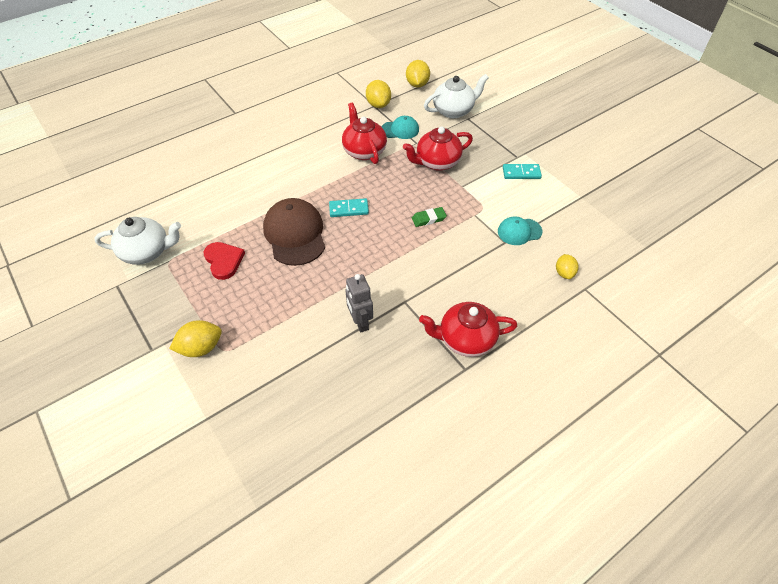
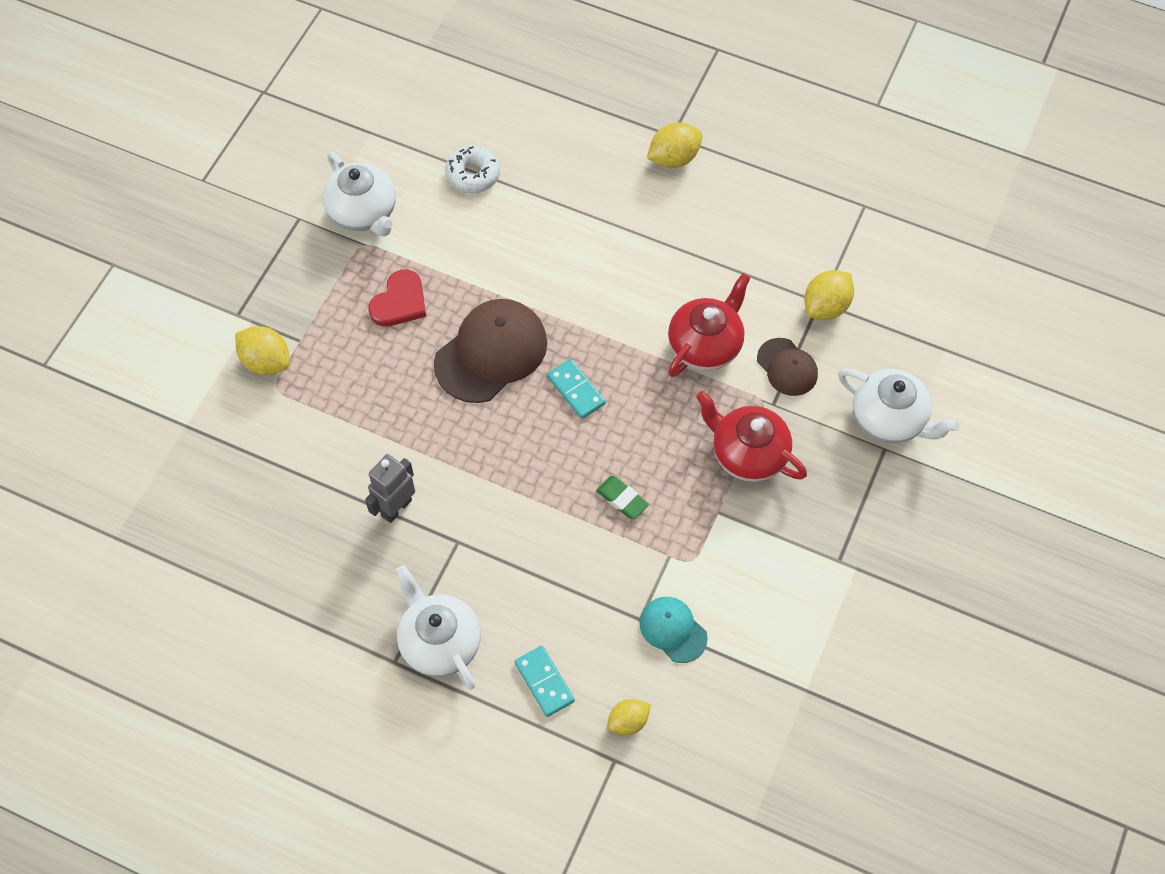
camera: 60 degrees right, 10 degrees up
(175, 194) = (473, 174): none -> white donut
(400, 130) = (787, 367): turquoise cap -> brown cap
(417, 84) = (919, 334): yellow lemon -> yellow lemon (673, 158)
(465, 339) = (439, 642): red teapot -> white teapot
(521, 173) = (804, 582): turquoise domino -> turquoise domino (544, 682)

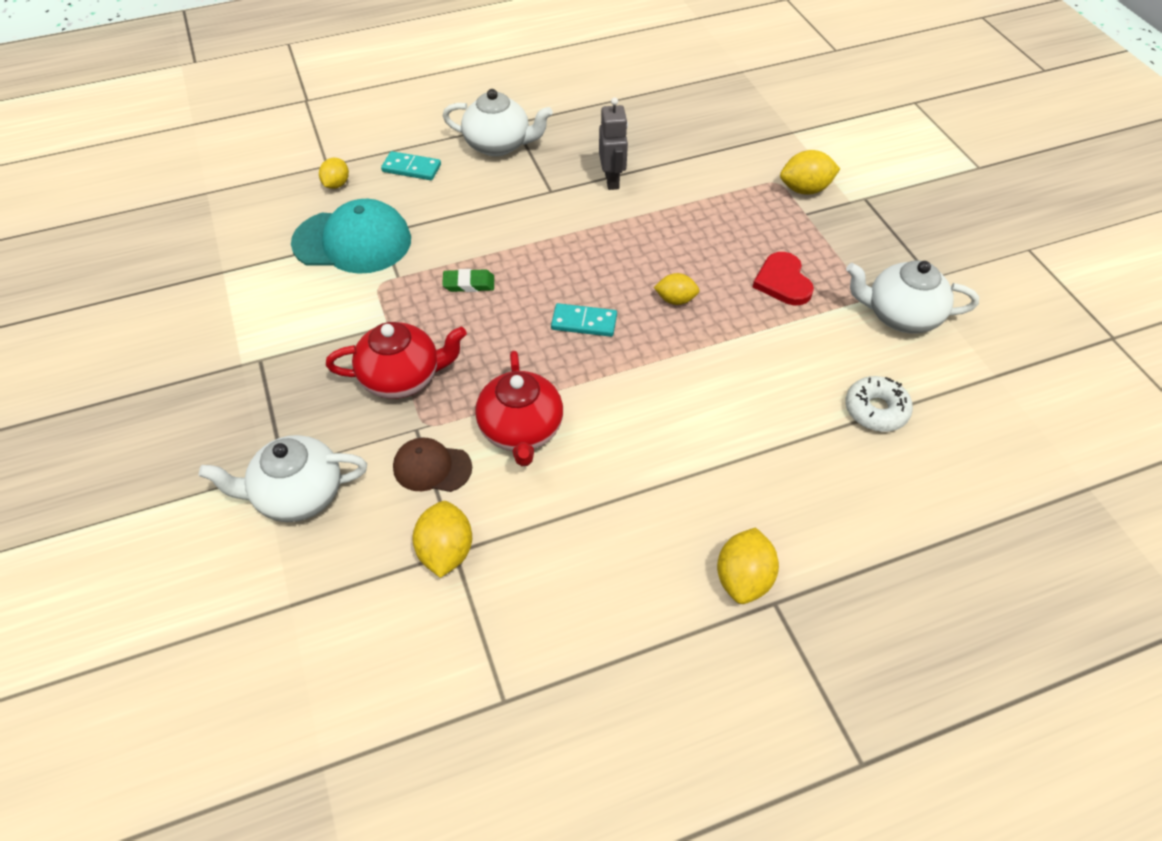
camera: 135 degrees right, 10 degrees down
(491, 353) = (675, 300): brown cap -> yellow lemon
(673, 630) = (352, 241): turquoise cap -> turquoise cap, size x1.81

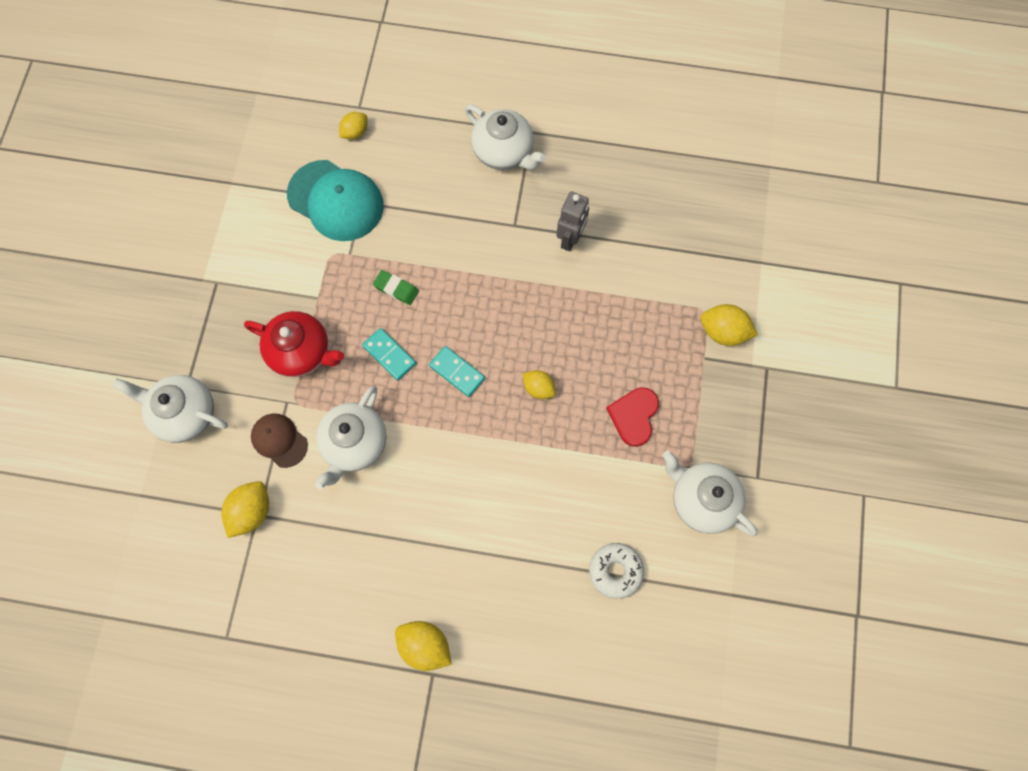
camera: 30 degrees right, 20 degrees up
(411, 168) = (421, 144): turquoise domino -> turquoise domino (389, 355)
(521, 431) = (354, 444): red teapot -> white teapot
(743, 579) = (425, 645): yellow lemon -> yellow lemon turned 75 degrees clockwise

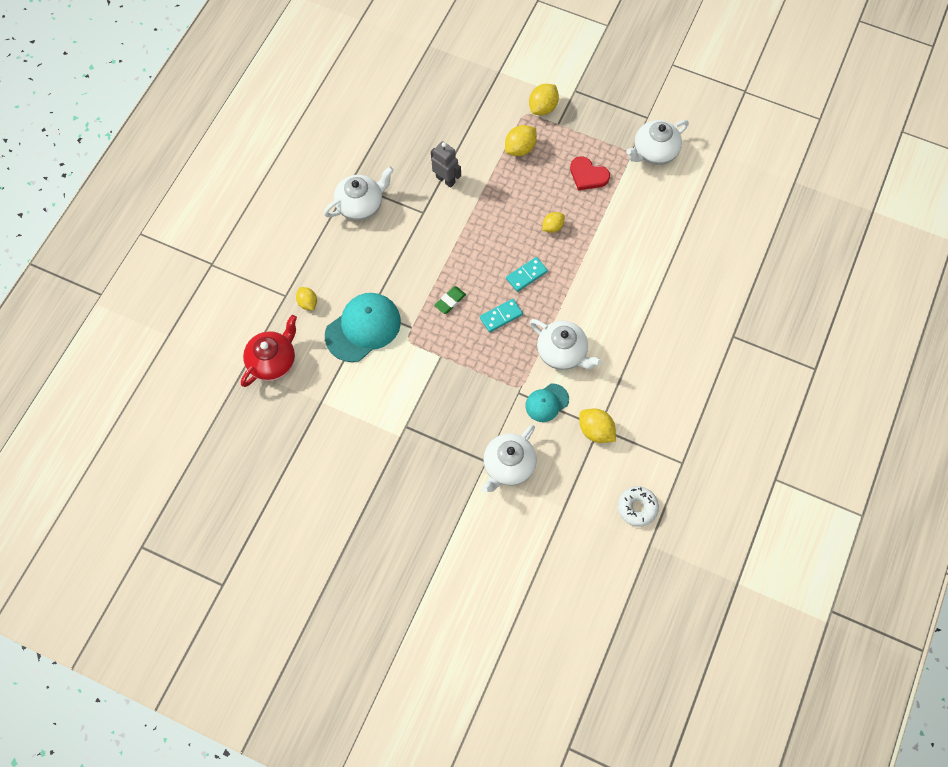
camera: 75 degrees left, 5 degrees down
(279, 440) = (547, 403): brown cap -> turquoise cap
(301, 352) = (482, 375): red teapot -> red teapot (273, 361)
(425, 645) = (713, 337): yellow lemon -> yellow lemon (520, 148)
(615, 571) = (689, 213): white donut -> white donut (637, 508)

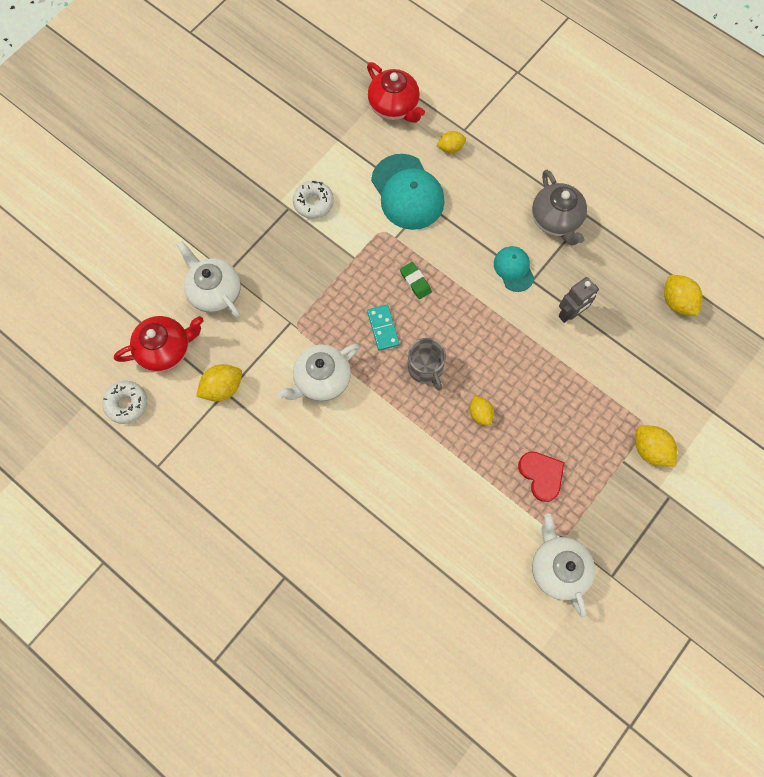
camera: 105 degrees right, 5 degrees up
(361, 205) = (556, 220): white teapot -> grey teapot
(394, 405) = (313, 203): none -> white donut
(520, 148) = (595, 406): yellow lemon -> yellow lemon (677, 301)
(526, 275) = (425, 368): turquoise domino -> grey mug
(547, 403) = (270, 347): turquoise cap -> turquoise cap (513, 269)
(576, 491) = (166, 349): none -> red teapot
(588, 175) = (541, 475): red heart -> red heart turned 105 degrees clockwise

